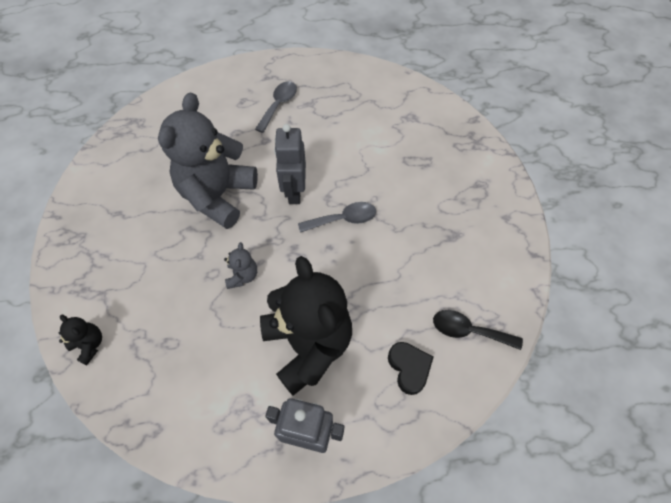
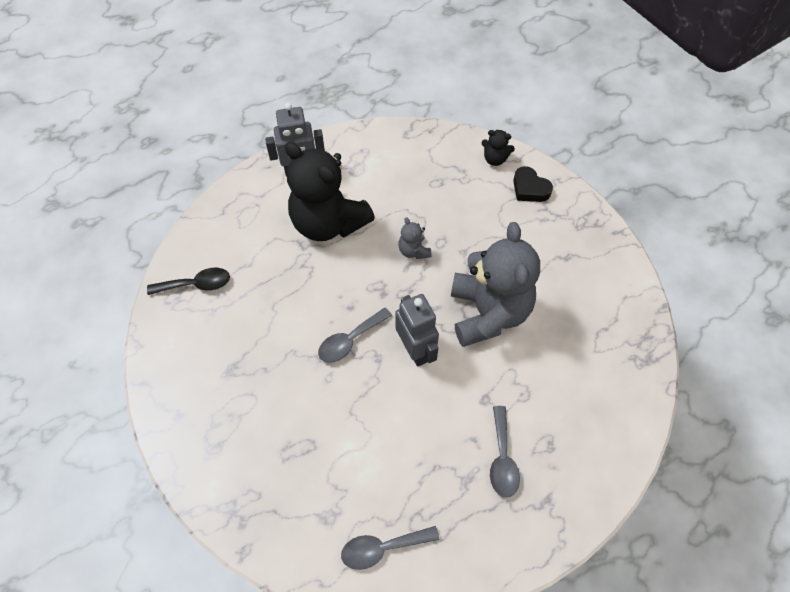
camera: 155 degrees right, 0 degrees up
(383, 91) = (382, 548): none -> grey spoon
(409, 368) = (240, 237): black heart -> black heart (530, 188)

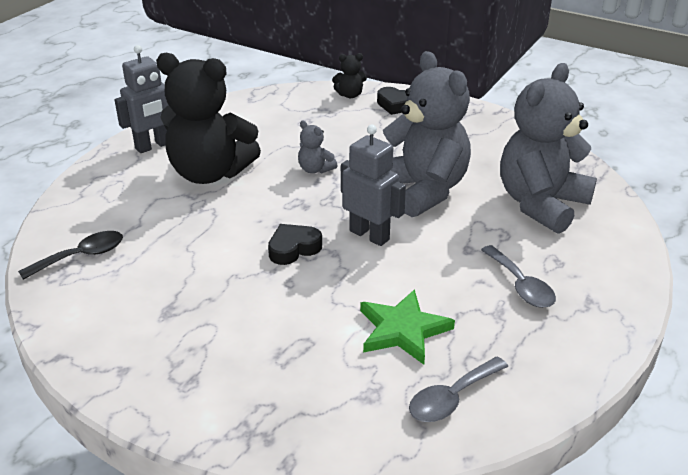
camera: 25 degrees left, 25 degrees down
(350, 340) = (293, 248): grey spoon -> black heart
(385, 465) = (402, 330): none -> green star
(579, 371) = (541, 204): none -> grey teddy bear

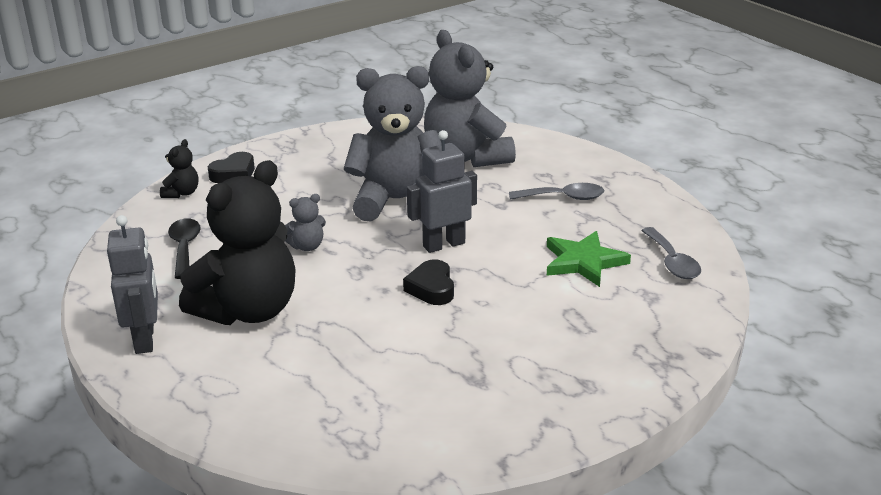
camera: 65 degrees left, 5 degrees down
(81, 256) = (336, 425): black spoon -> black spoon (185, 248)

